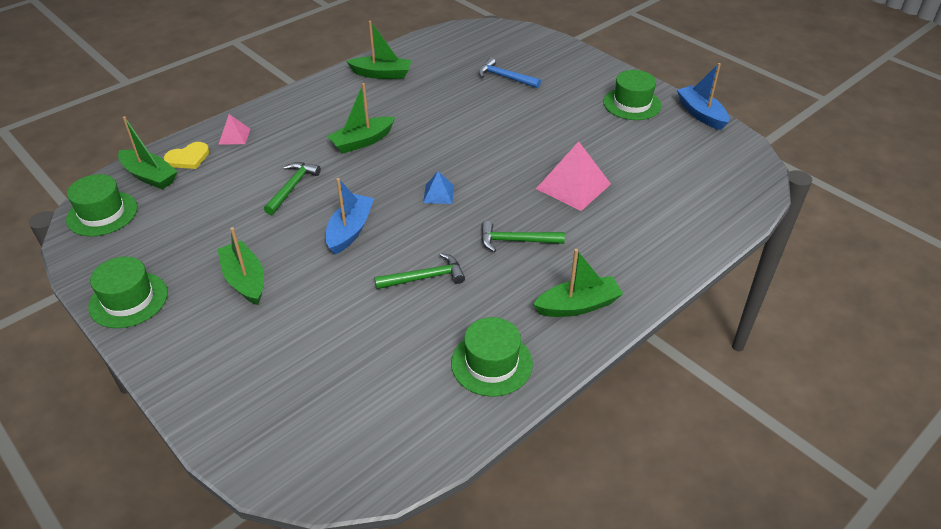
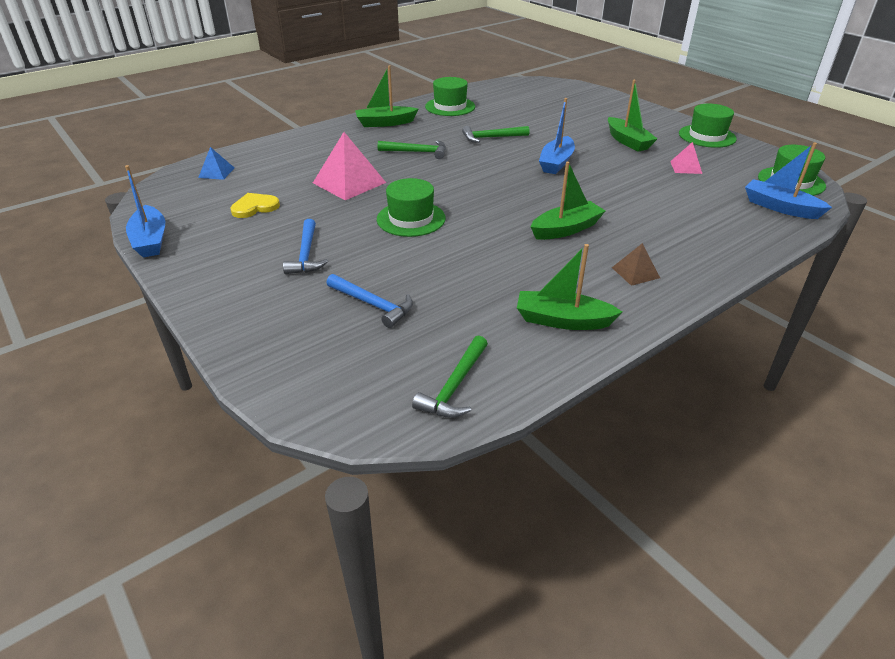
camera: 175 degrees left, 5 degrees down
(149, 176) = (780, 207): green boat -> blue boat
(188, 158) = (756, 222): yellow heart -> yellow heart (254, 207)
(234, 136) = (722, 241): pink pyramid -> pink pyramid (686, 167)
(292, 187) = (623, 192): green hammer -> green hammer (454, 386)
(320, 107) = (635, 272): none -> brown pyramid
(438, 194) = (479, 182): blue pyramid -> blue pyramid (216, 172)
(570, 108) = (306, 254): none -> blue hammer
(632, 104) = (222, 256): green hat -> green hat (411, 219)

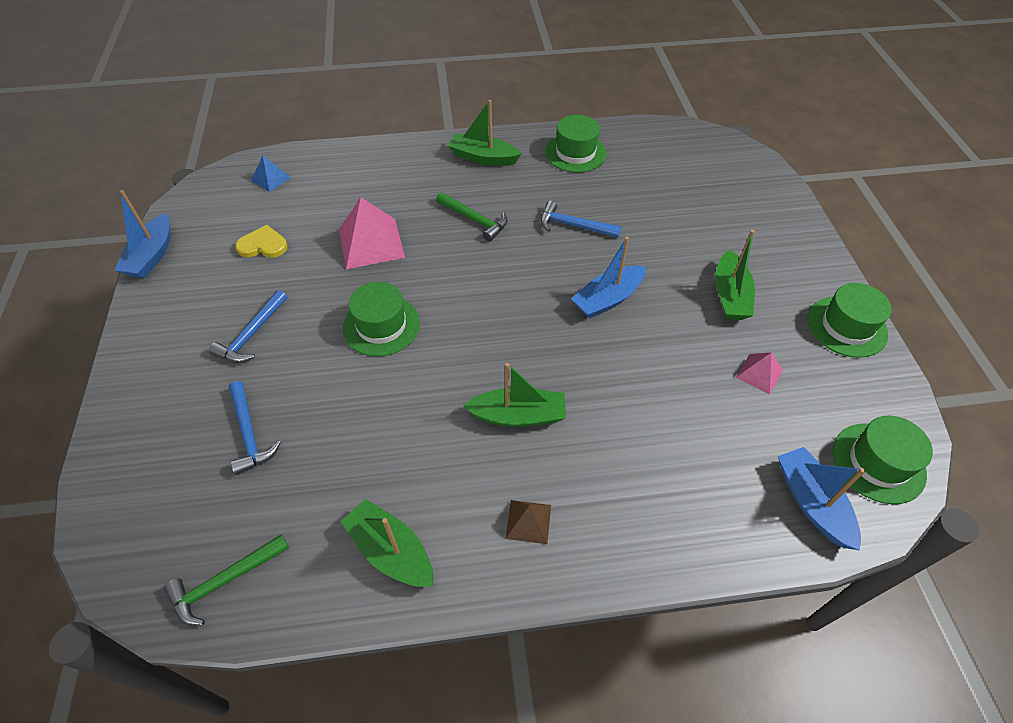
camera: 30 degrees right, 15 degrees up
(491, 138) = (574, 225): green hammer -> blue hammer

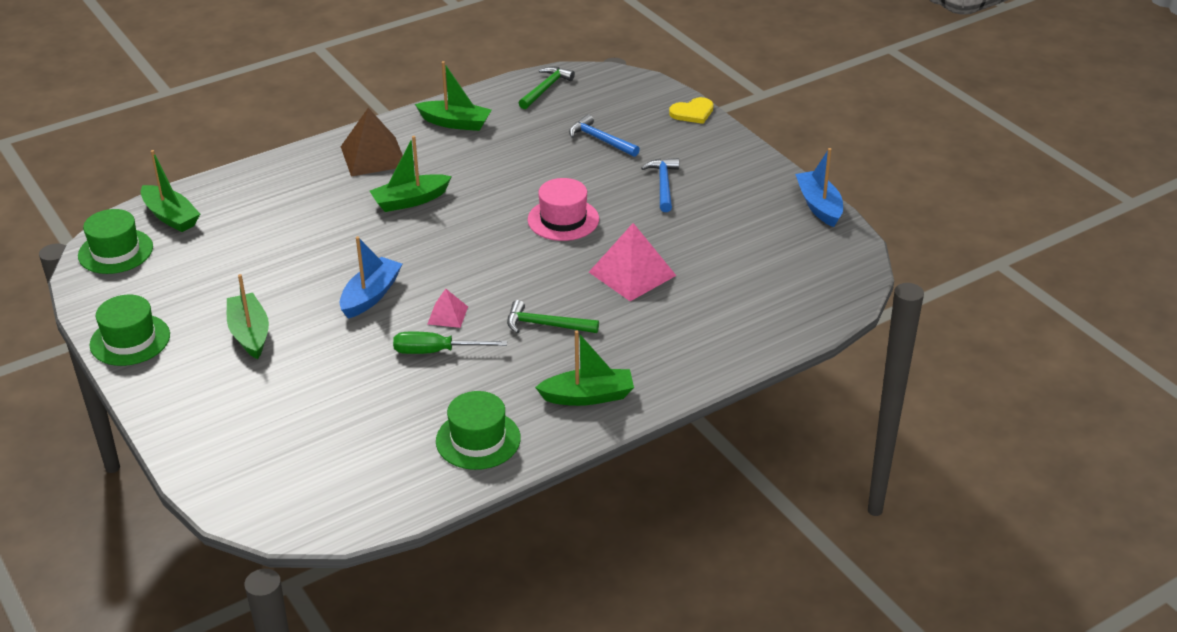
camera: 155 degrees right, 15 degrees down
(263, 245) = (731, 242): yellow heart -> yellow heart (692, 112)
(271, 179) = (799, 298): blue pyramid -> none
(381, 325) = (563, 219): green hat -> pink hat
(528, 521) = (373, 156): brown pyramid -> brown pyramid, size x1.90
(574, 225) = (436, 351): blue hammer -> green screwdriver
(759, 373) = (215, 280): pink pyramid -> pink pyramid (447, 315)
(812, 503) = (171, 216): blue boat -> green boat

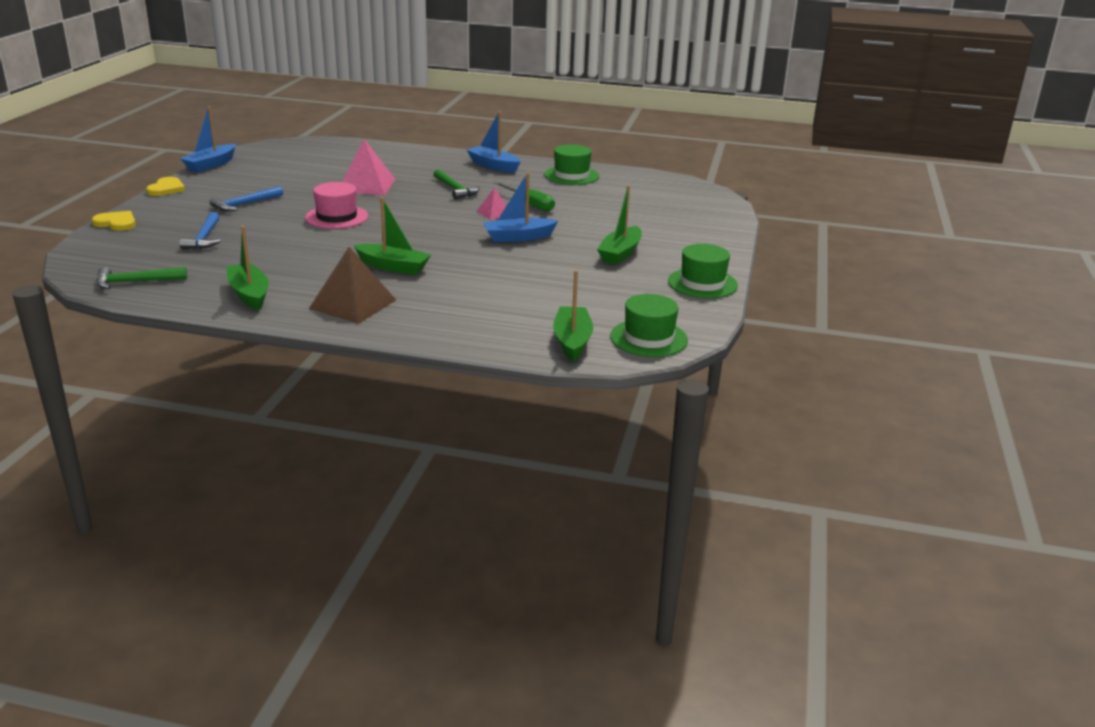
camera: 135 degrees left, 10 degrees down
(588, 396) = (493, 166): green boat -> blue boat
(763, 159) = (166, 189): none -> yellow heart

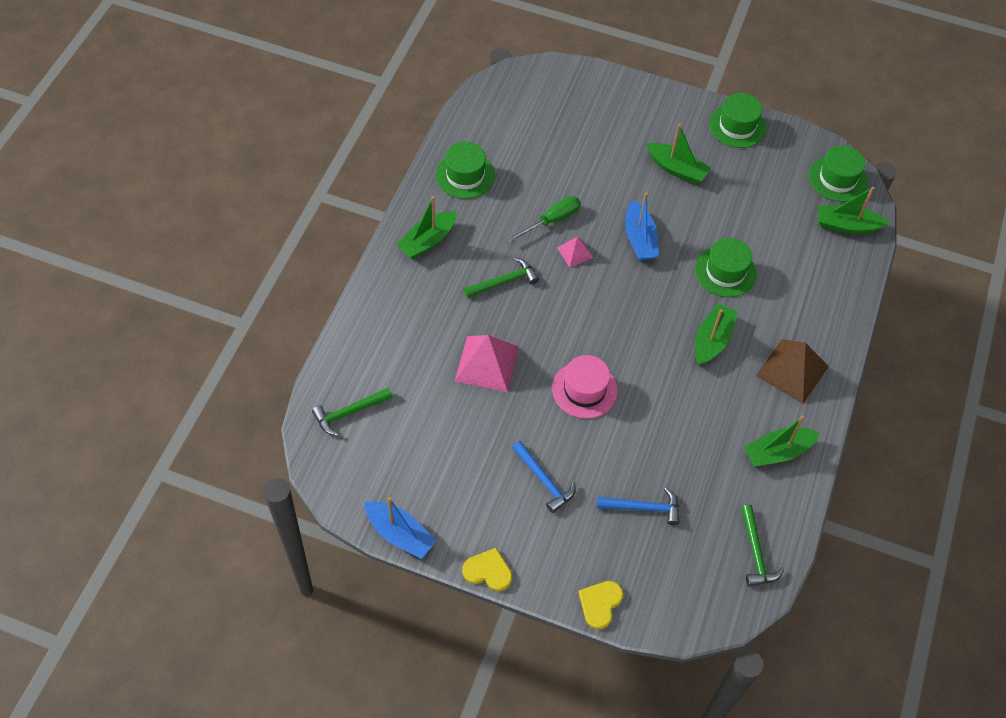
camera: 85 degrees left, 30 degrees up
(322, 149) = (349, 413): none -> green hammer
(485, 274) = (725, 271): none -> green hat
(493, 166) = (428, 241): blue boat -> green boat

